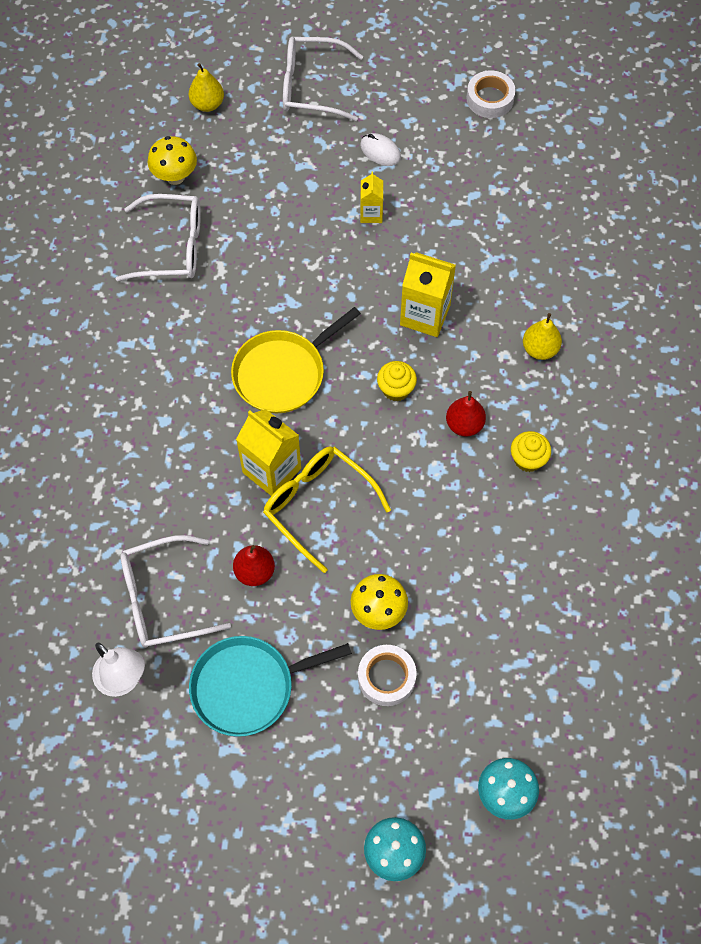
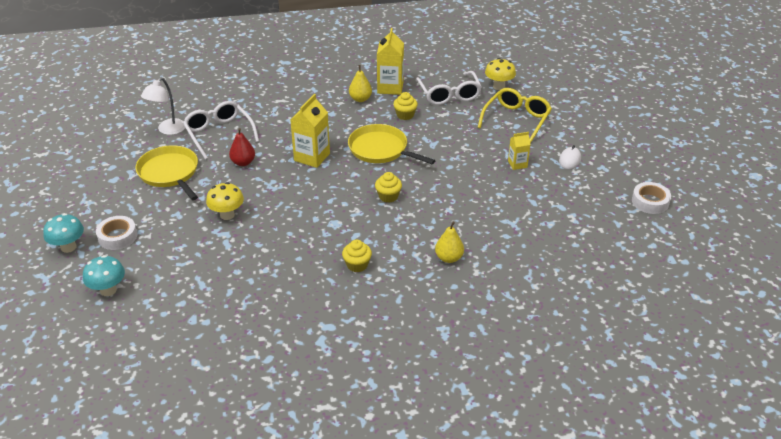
camera: 75 degrees right, 25 degrees down
(206, 319) = (405, 115): none -> yellow cupcake
(207, 104) = (559, 88): yellow pear -> yellow pear (360, 99)
(248, 686) = (170, 173): turquoise pan -> yellow pan
(313, 87) = (602, 124): white glasses -> none
(319, 506) = (293, 179): yellow glasses -> yellow glasses (516, 120)
(386, 677) = (183, 225): white tape -> white tape (117, 236)
(425, 315) = (450, 200): yellow carton -> yellow carton (390, 87)
(464, 424) = (373, 231): red pear -> none

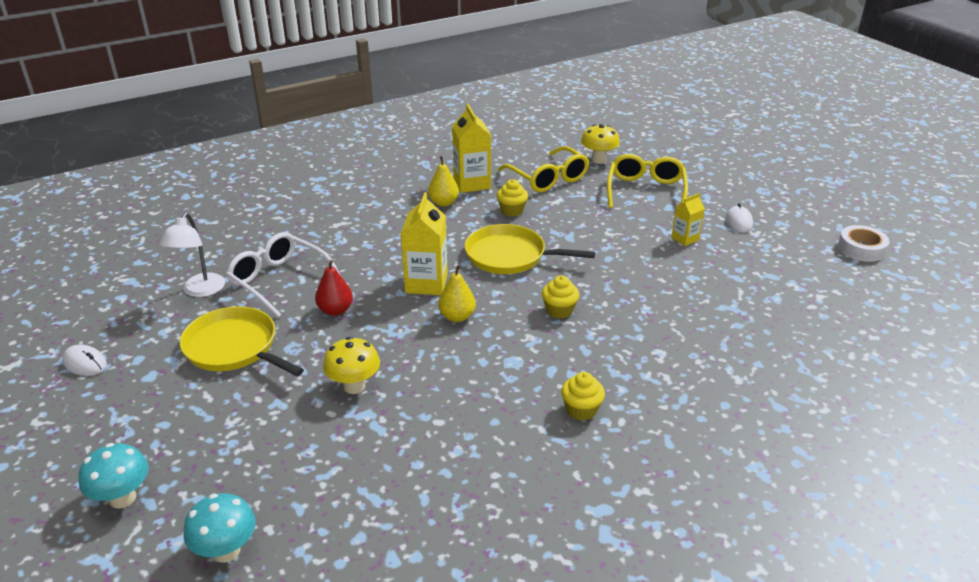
camera: 20 degrees left, 5 degrees down
(81, 162) = (85, 363): none -> white mouse
(117, 236) = (199, 460): white tape -> none
(449, 94) = (547, 178): white glasses -> yellow glasses
(449, 258) = (691, 370): yellow pear -> yellow pear (457, 316)

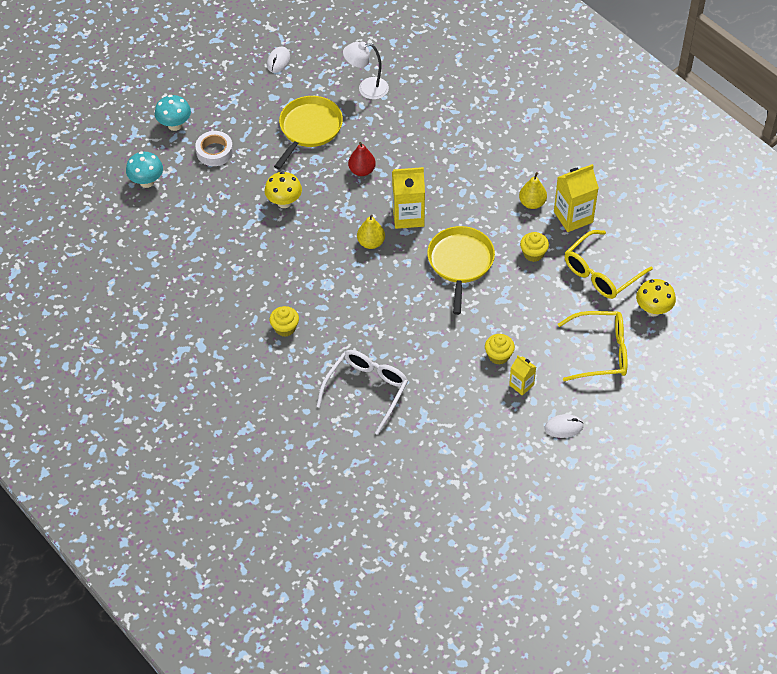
camera: 80 degrees right, 20 degrees up
(279, 281) = (389, 128): white glasses -> white glasses (366, 391)
(559, 310) = (393, 304): yellow cupcake -> yellow cupcake (498, 356)
(861, 249) = (542, 523): white tape -> white tape (214, 152)

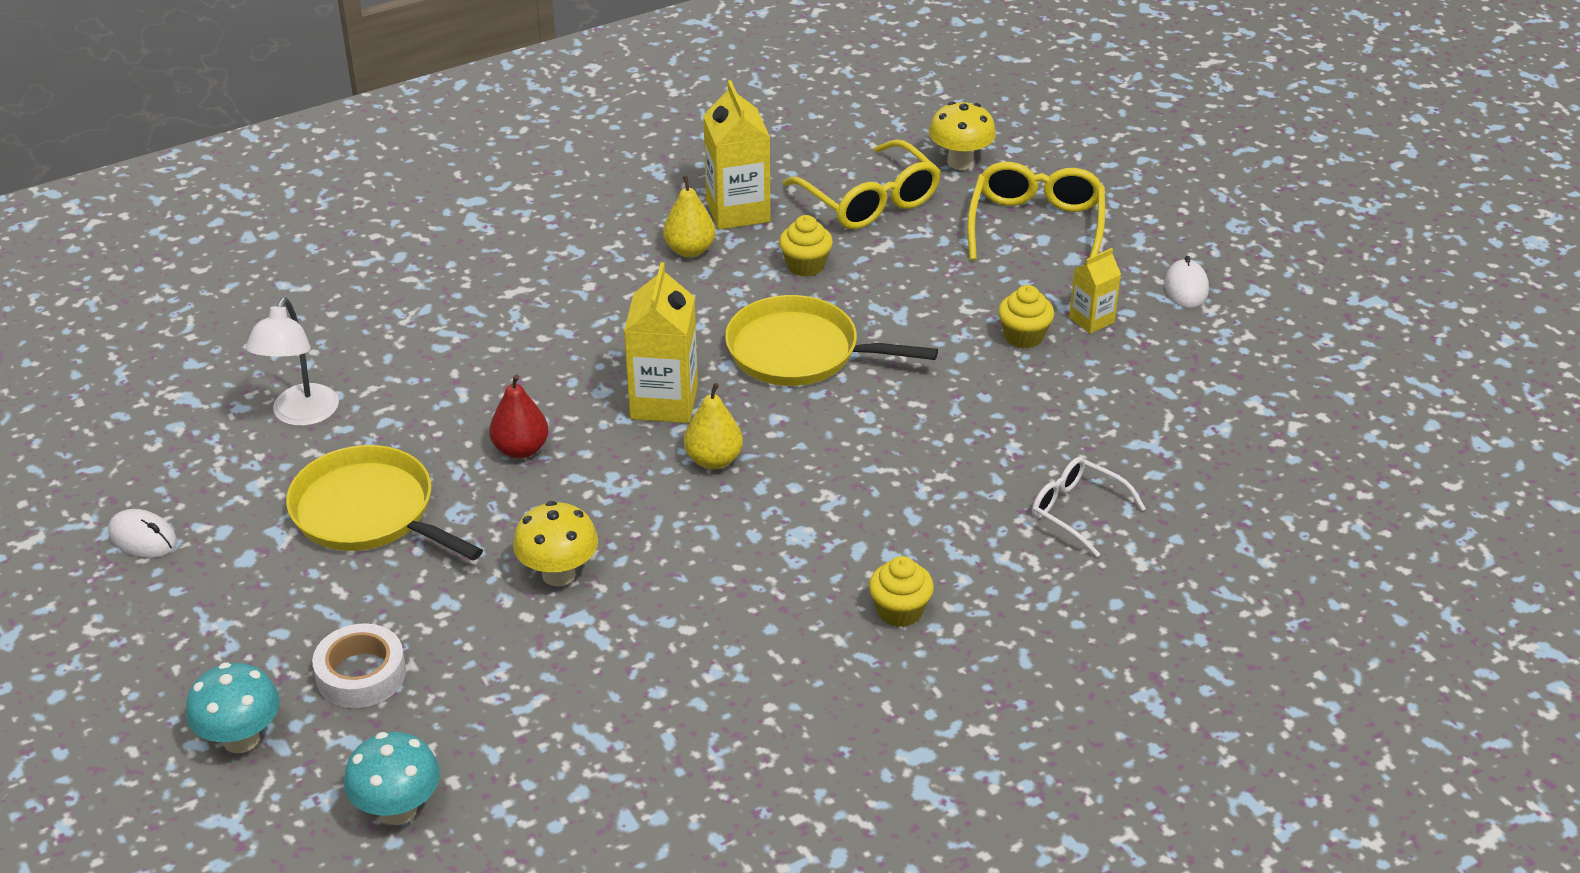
camera: 80 degrees left, 15 degrees down
(366, 391) = (1078, 512): white glasses -> white glasses, size x0.63

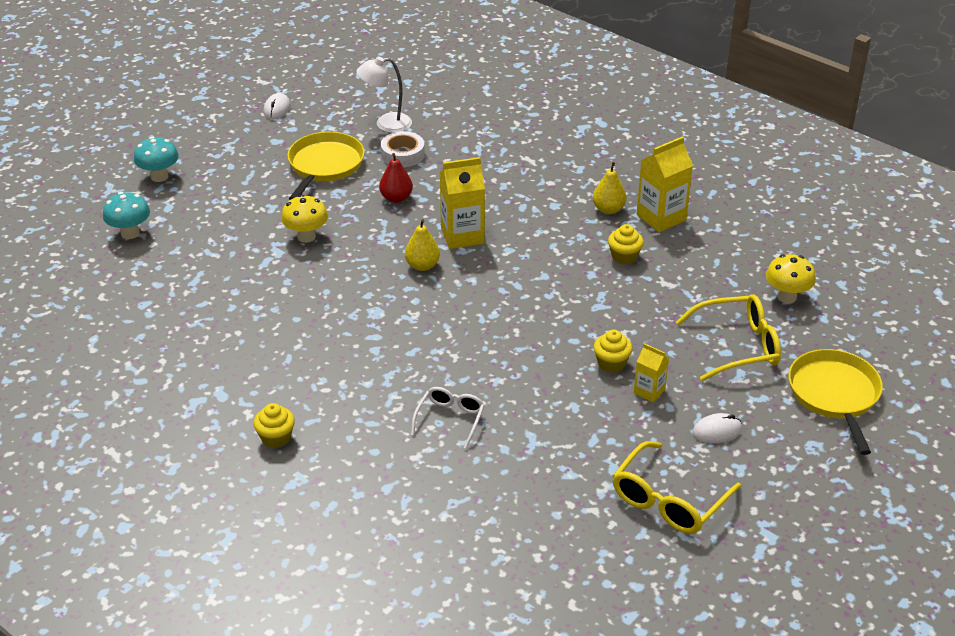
camera: 70 degrees right, 0 degrees up
(361, 674) = (212, 197): white tape -> white tape (402, 154)
(800, 352) = (537, 274): yellow pan -> yellow pan (834, 395)
(869, 200) = (712, 266): yellow glasses -> yellow glasses (669, 499)
(900, 611) = (329, 363): yellow cupcake -> yellow cupcake (276, 438)

